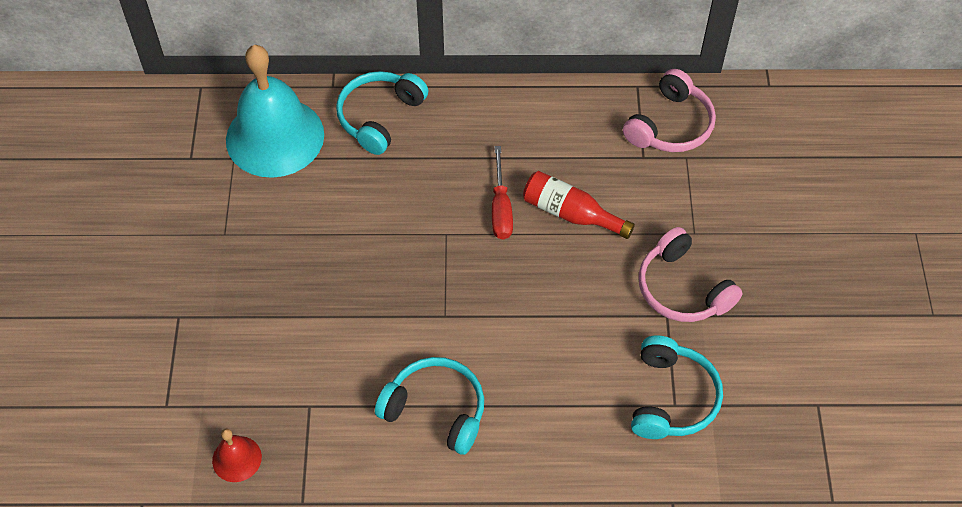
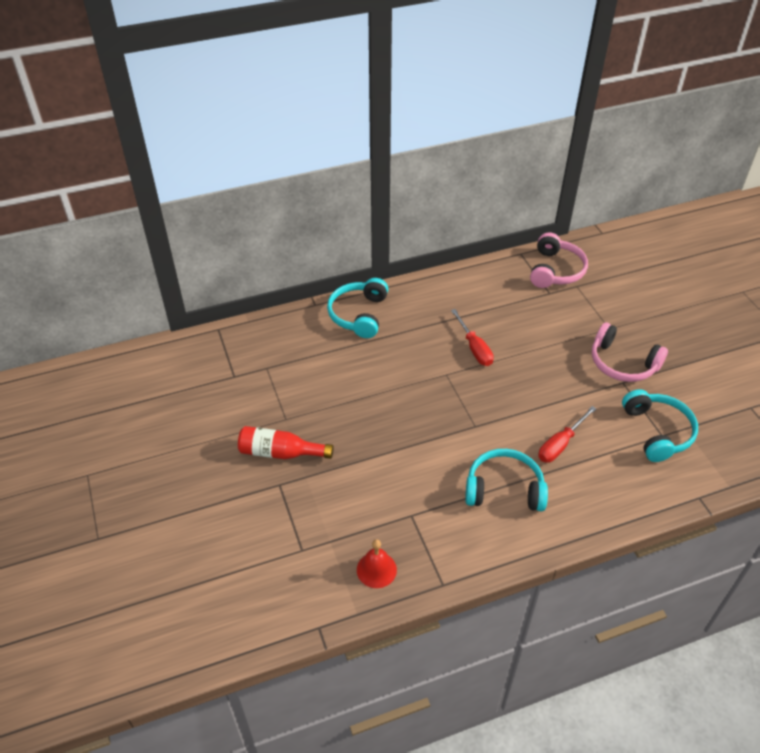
camera: 20 degrees left, 10 degrees down
(275, 137) = (290, 346): turquoise bell -> none
(537, 374) = (560, 444): none -> red screwdriver
(570, 213) = (523, 338): red bottle -> red bottle (280, 452)

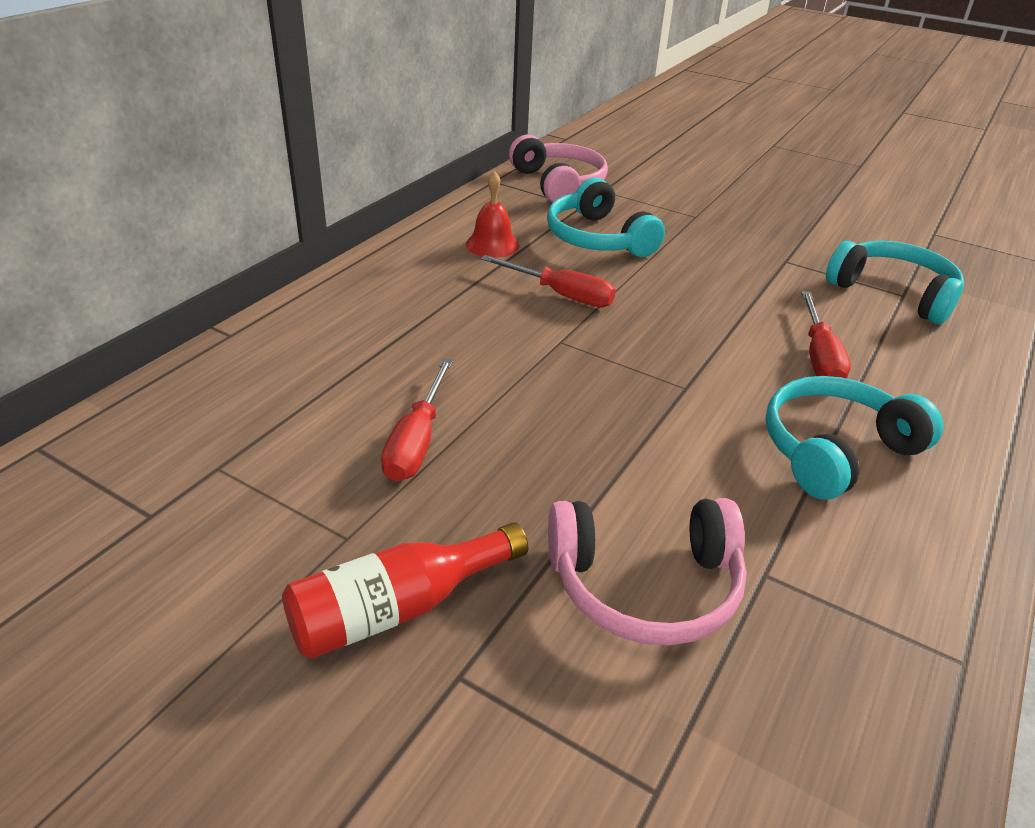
camera: 40 degrees left, 10 degrees down
(341, 393) = (417, 441): none -> red screwdriver
(359, 314) = (329, 320): turquoise headphones -> turquoise headphones (598, 238)
(376, 569) = (837, 720): red bell -> red bell (492, 244)
(622, 363) = (758, 243): pink headphones -> pink headphones (645, 585)

